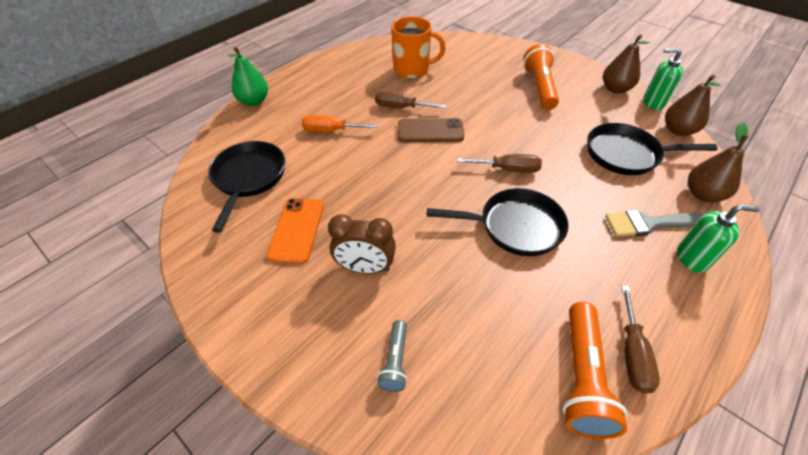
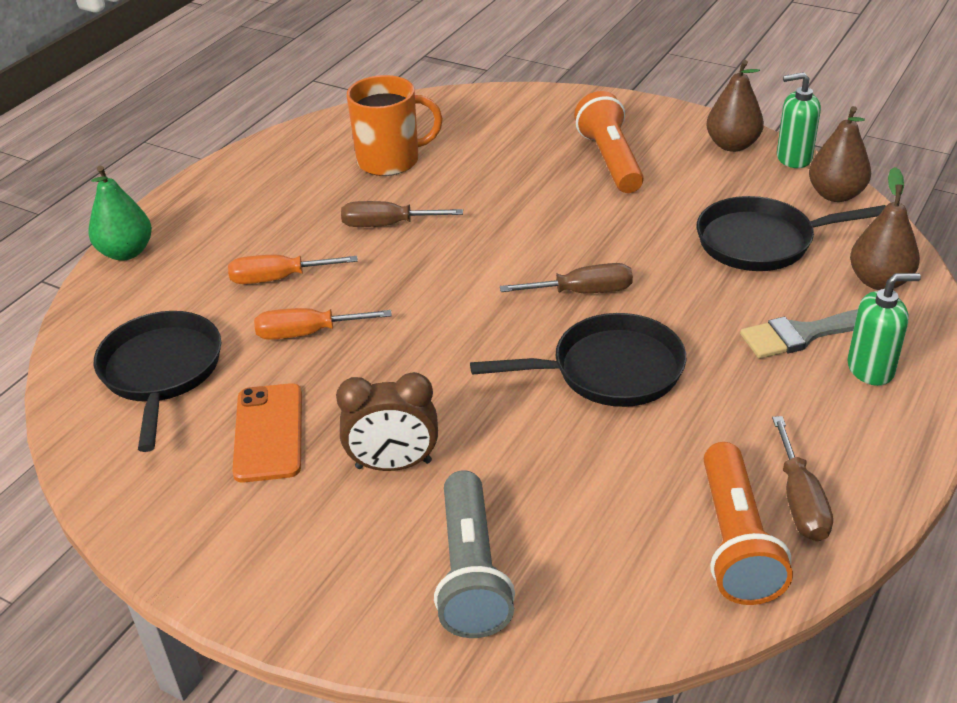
camera: 10 degrees left, 10 degrees down
(338, 168) = (307, 333): none -> orange screwdriver
(395, 361) = (471, 572): grey flashlight -> grey flashlight, size x1.82
(430, 131) = (445, 254): brown phone -> none

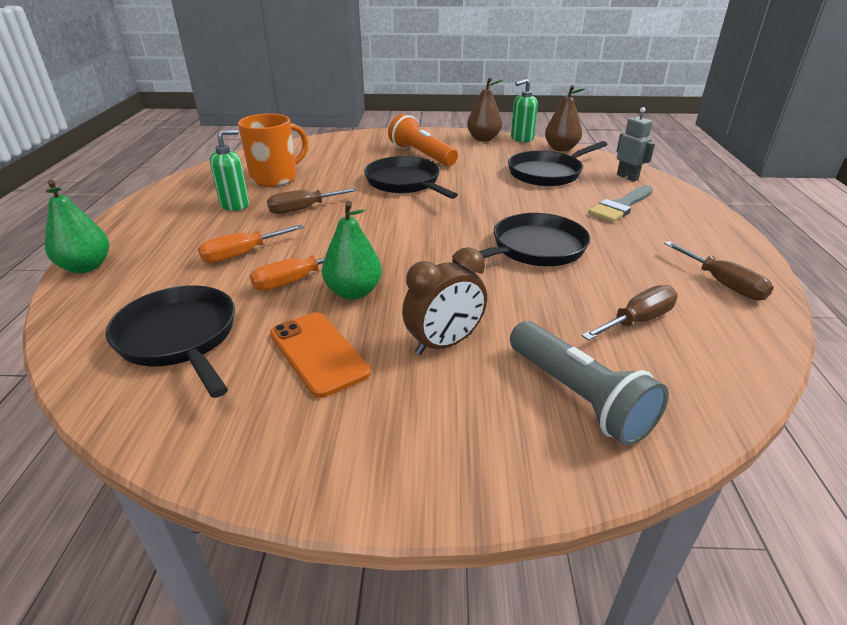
camera: 30 degrees left, 5 degrees down
(354, 368) = (353, 292): none -> green pear
(544, 210) = (405, 183): none -> black pan
(583, 292) = (472, 215): brown screwdriver -> brown screwdriver (637, 320)
(735, 541) = (718, 316): orange flashlight -> none
(870, 369) = (673, 213): green soap dispenser -> green soap dispenser (235, 205)
(879, 281) = (627, 177): brown pear -> grey robot

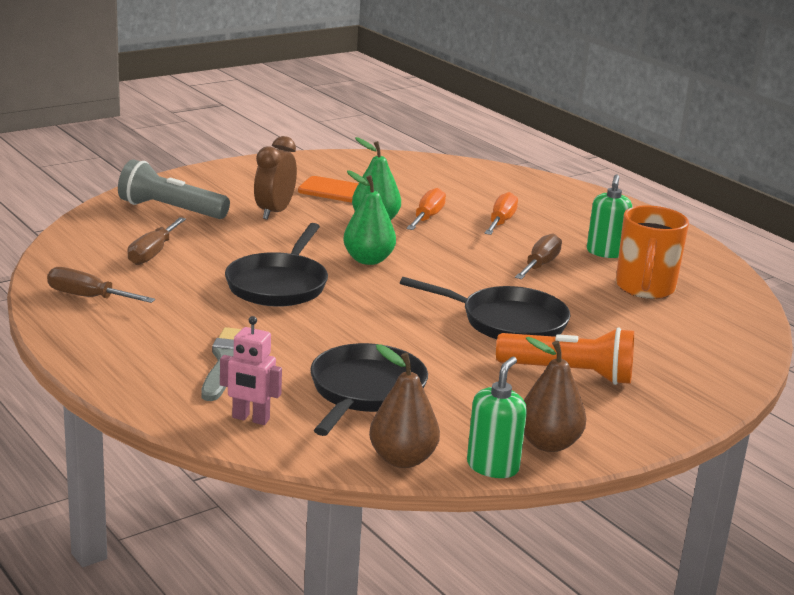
camera: 140 degrees right, 10 degrees down
(86, 267) = (578, 191): green pear -> green pear (368, 260)
(180, 338) = (431, 180): black pan -> none
(627, 177) = (250, 419): grey robot -> pink robot

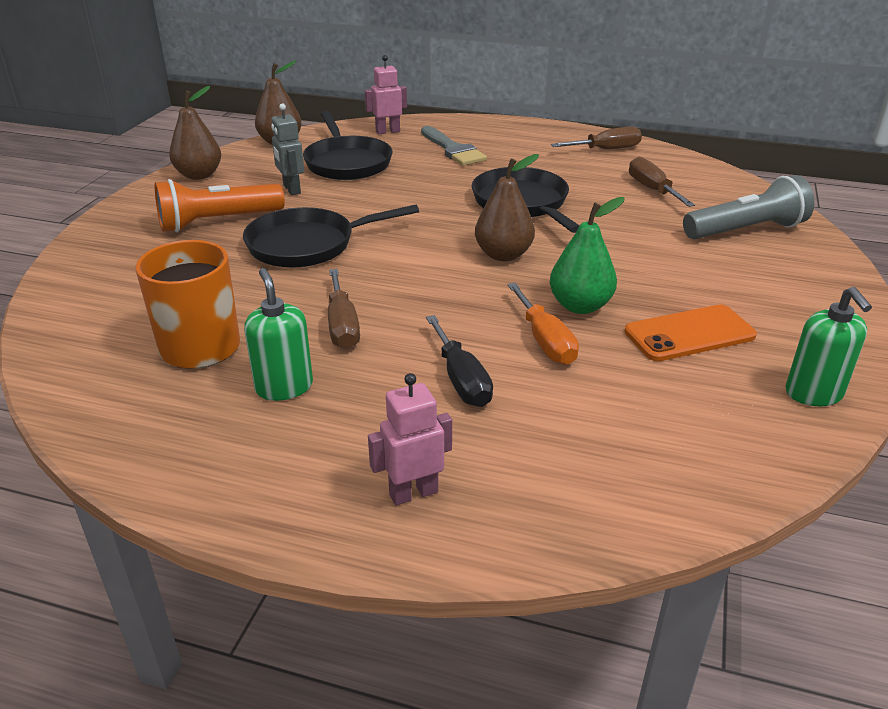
camera: 145 degrees right, 10 degrees up
(274, 212) = (678, 270): brown clock -> none
(368, 260) = (503, 255): green pear -> brown pear
(464, 381) = (291, 189): none -> grey robot
(493, 466) = (224, 155): green soap dispenser -> green soap dispenser (814, 393)
(501, 222) = (461, 380): orange screwdriver -> black screwdriver
(576, 203) = (413, 493): none -> pink robot

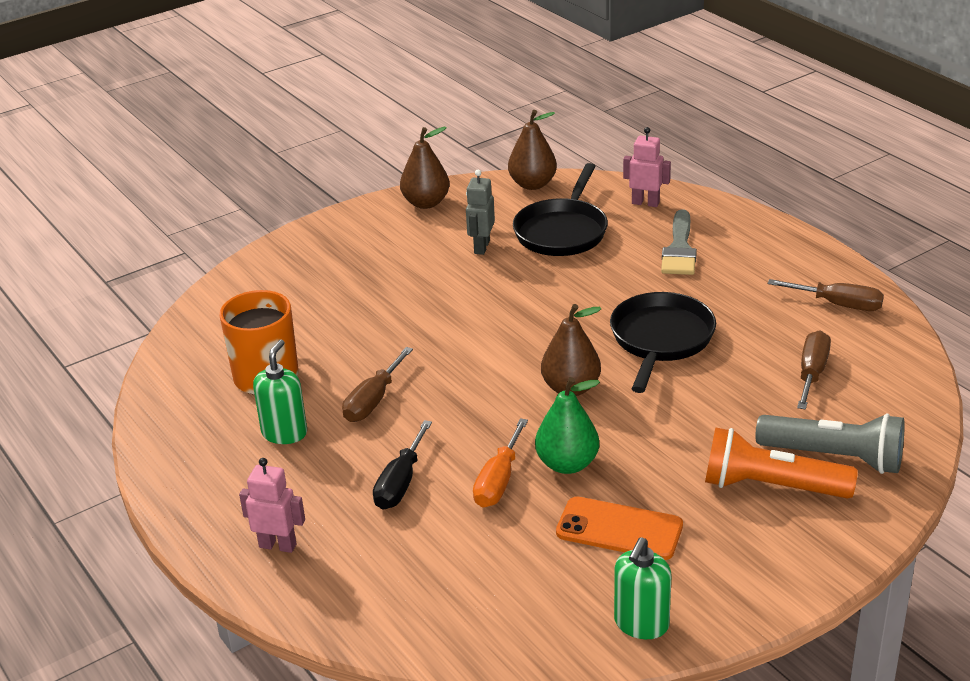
camera: 40 degrees right, 0 degrees up
(218, 222) = (389, 262): orange flashlight -> orange flashlight (771, 486)
(308, 245) = (431, 313): black pan -> none

